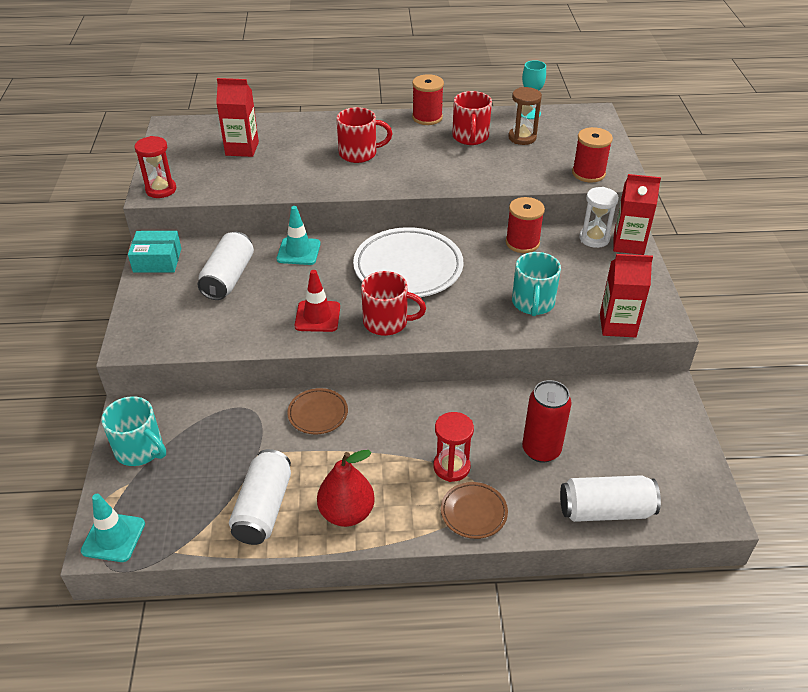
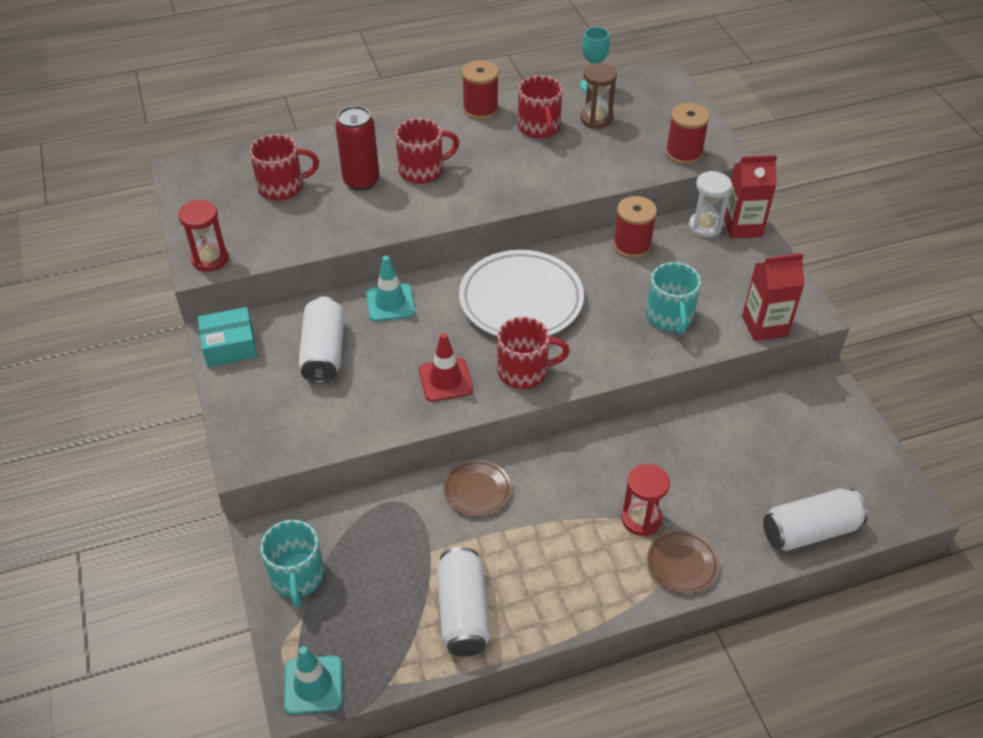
camera: 15 degrees left, 5 degrees up
(140, 449) = (297, 577): turquoise mug -> turquoise mug turned 60 degrees clockwise
(242, 149) = (282, 187): red carton -> red mug
(346, 513) = (553, 596): red pear -> none
(541, 450) = (724, 479): red can -> red can (361, 181)

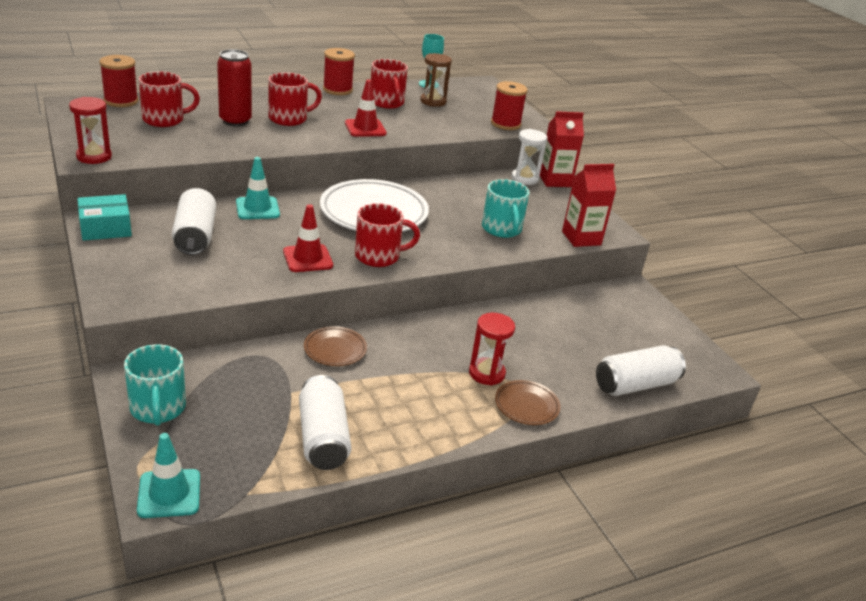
camera: 10 degrees left, 15 degrees down
(511, 179) = (365, 128): none -> red traffic cone
(632, 245) = (466, 186): red spool -> red spool (121, 101)

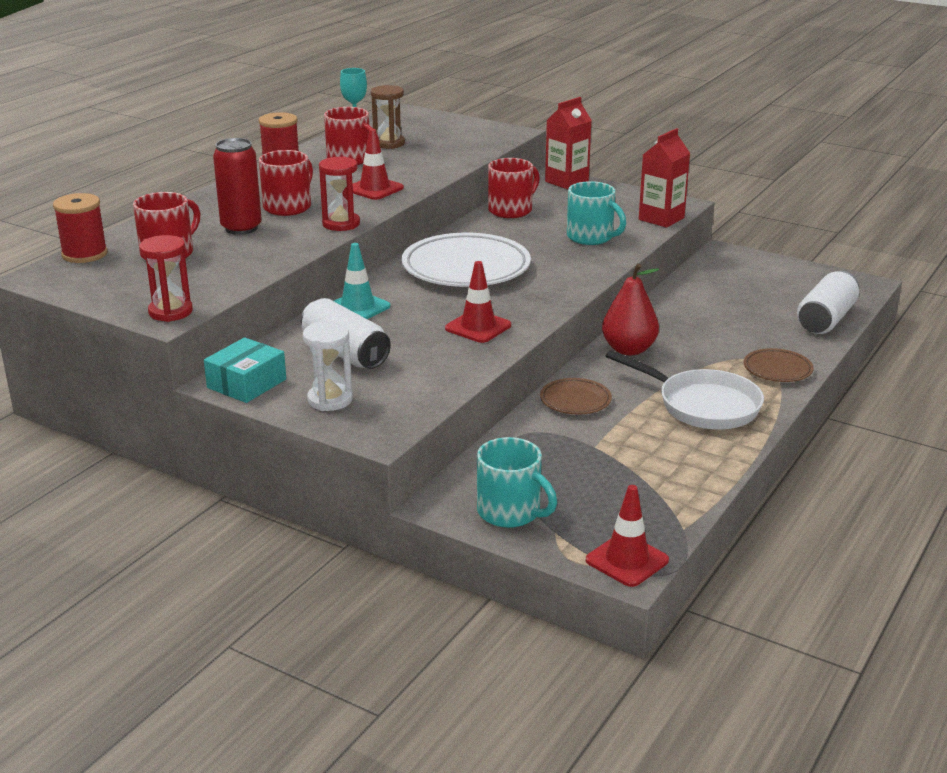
camera: 30 degrees left, 5 degrees down
(169, 493) = (627, 560): turquoise traffic cone -> red traffic cone
(323, 437) = (673, 464): white can -> none
(379, 256) = (532, 300): red mug -> red mug (511, 210)
(420, 403) = (702, 405): none -> white pan
(436, 330) = (628, 349): none -> red pear
(486, 373) = (715, 361): red hourglass -> red hourglass (341, 224)
(505, 124) = (486, 140): red spool -> none
(524, 178) = (540, 190): white hourglass -> white hourglass (330, 400)

